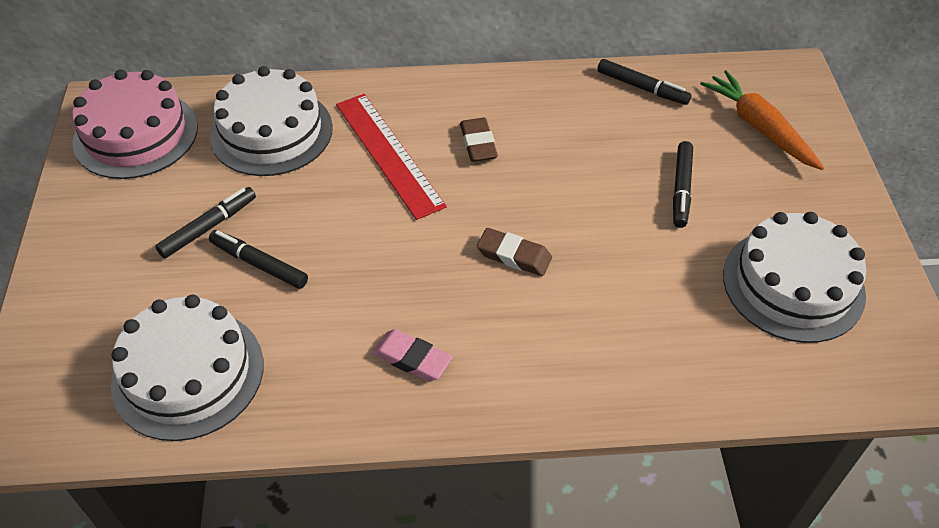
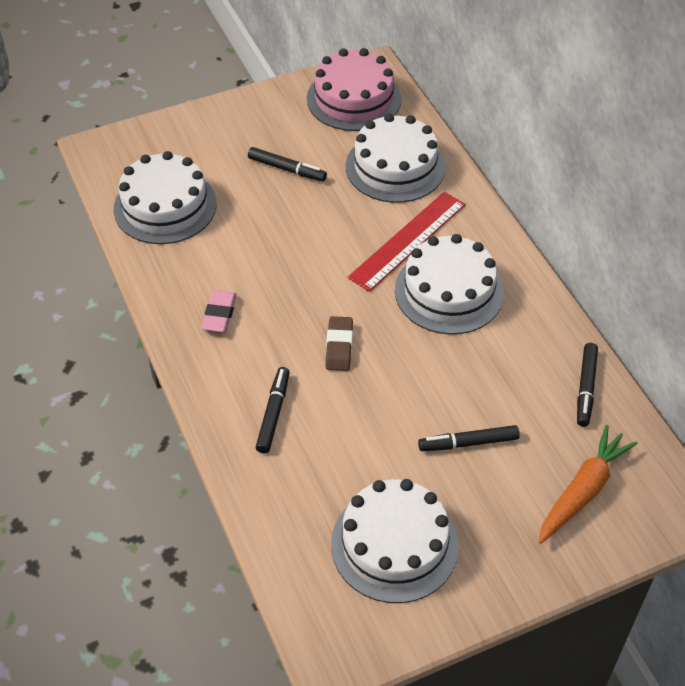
camera: 70 degrees right, 0 degrees up
(259, 264) = (266, 207): black marker -> black marker (273, 413)
(478, 144) = (449, 291): brown eraser -> white cake

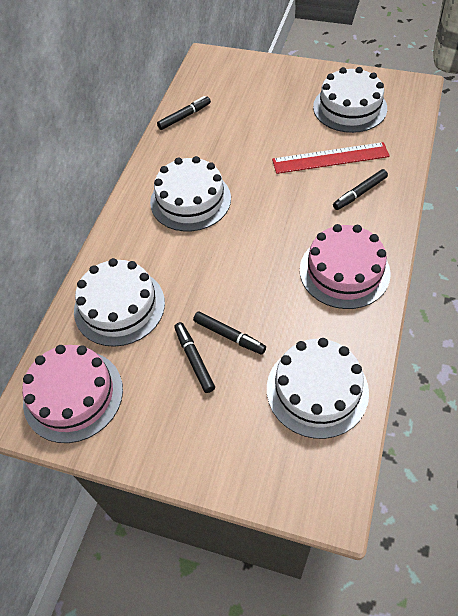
camera: 135 degrees left, 5 degrees up
(219, 314) = (344, 271): pink eraser -> pink cake
(339, 346) = (287, 207): brown eraser -> none
(407, 240) = (176, 246): red ruler -> red ruler (330, 158)
(468, 443) = (269, 125): black marker -> black marker (229, 336)
(582, 491) = (241, 83): orange carrot -> none

